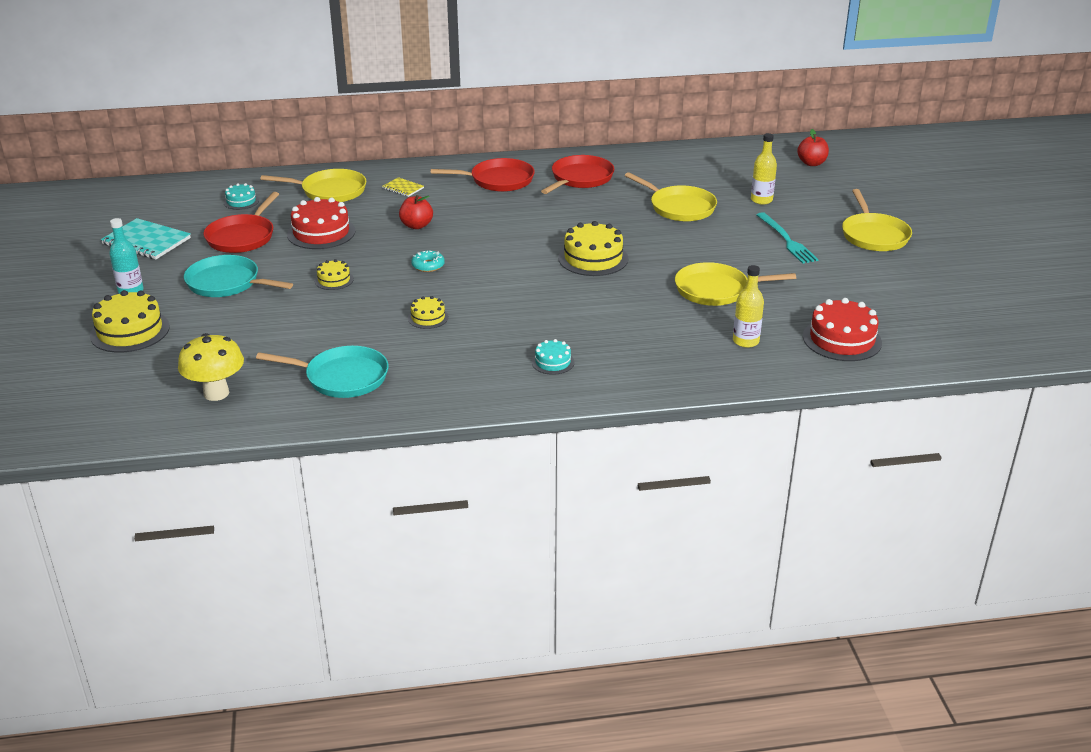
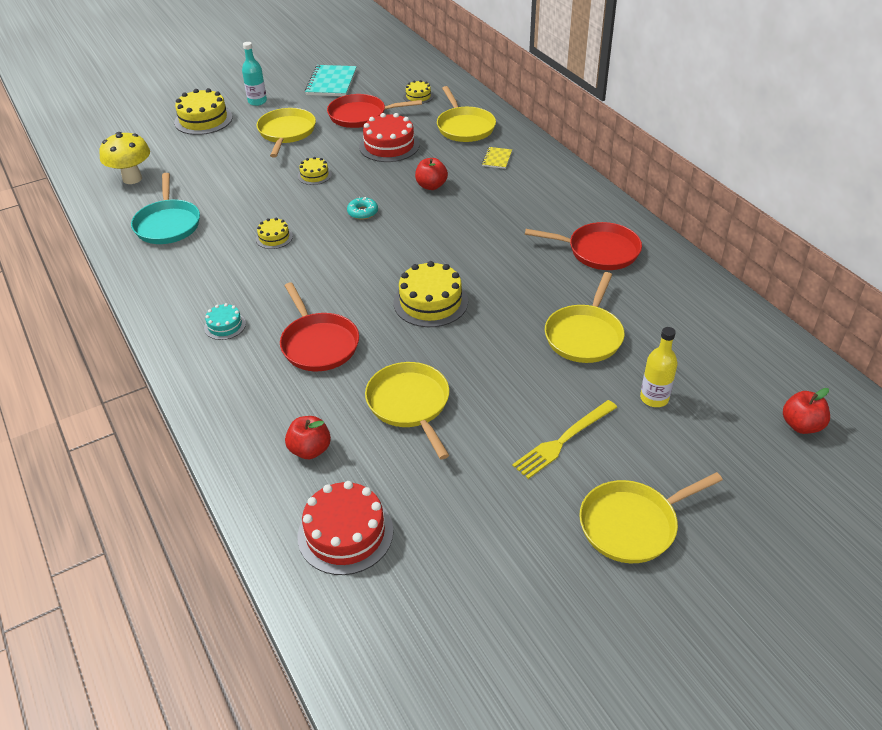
camera: 70 degrees right, 10 degrees up
(226, 283) = (286, 132): turquoise pan -> yellow pan
(241, 201) = (418, 96): turquoise cake -> yellow cake
(498, 180) = (554, 203): red pan -> red pan (319, 344)
(745, 341) = (310, 450): yellow bottle -> red apple
(786, 240) = (563, 440): turquoise fork -> yellow fork

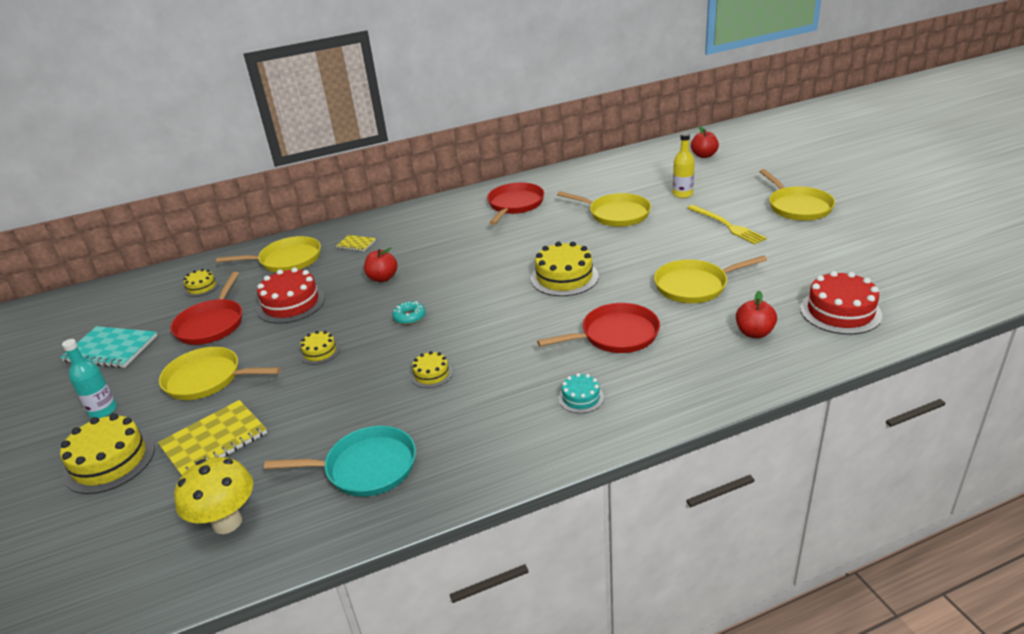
camera: 80 degrees left, 10 degrees down
(214, 153) = (214, 440): none -> yellow notebook

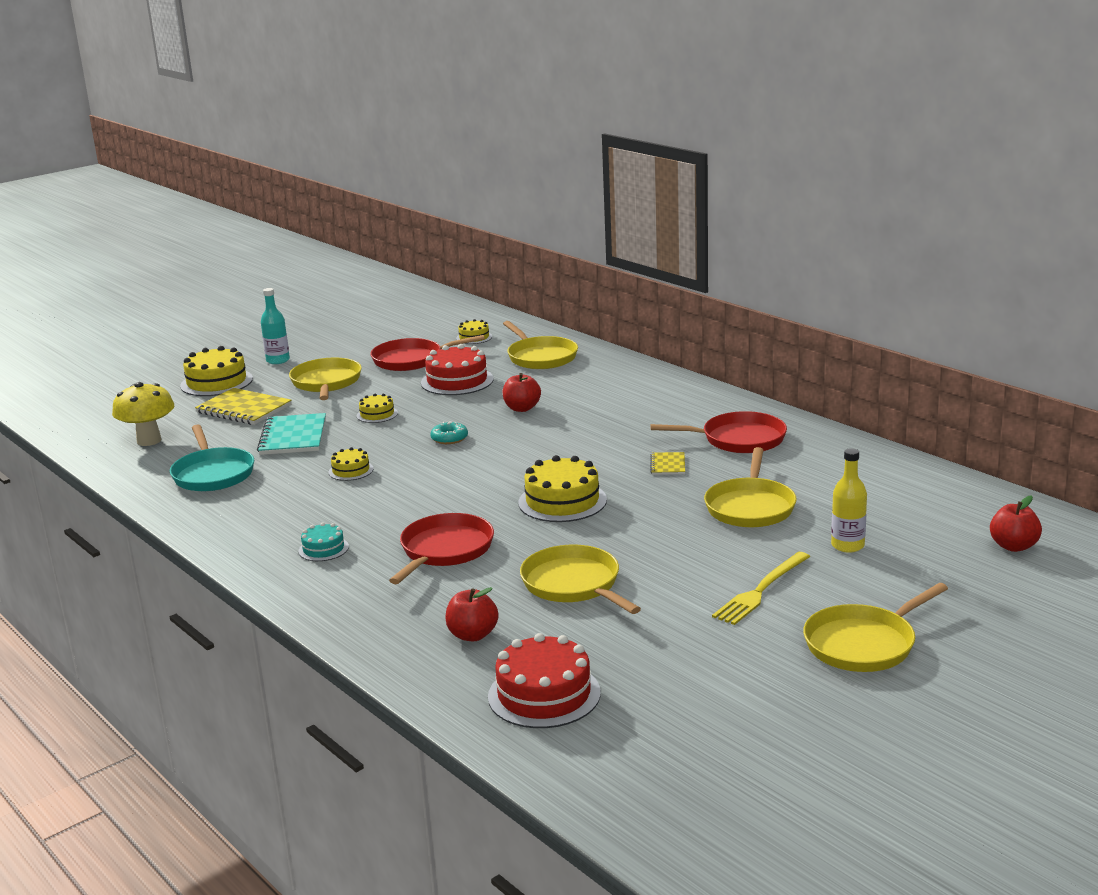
camera: 70 degrees right, 10 degrees down
(111, 349) = (363, 336): turquoise notebook -> turquoise notebook (293, 437)
(356, 244) = (589, 379): yellow notebook -> yellow notebook (668, 465)
(616, 335) = (445, 550): red pan -> red pan turned 120 degrees counterclockwise

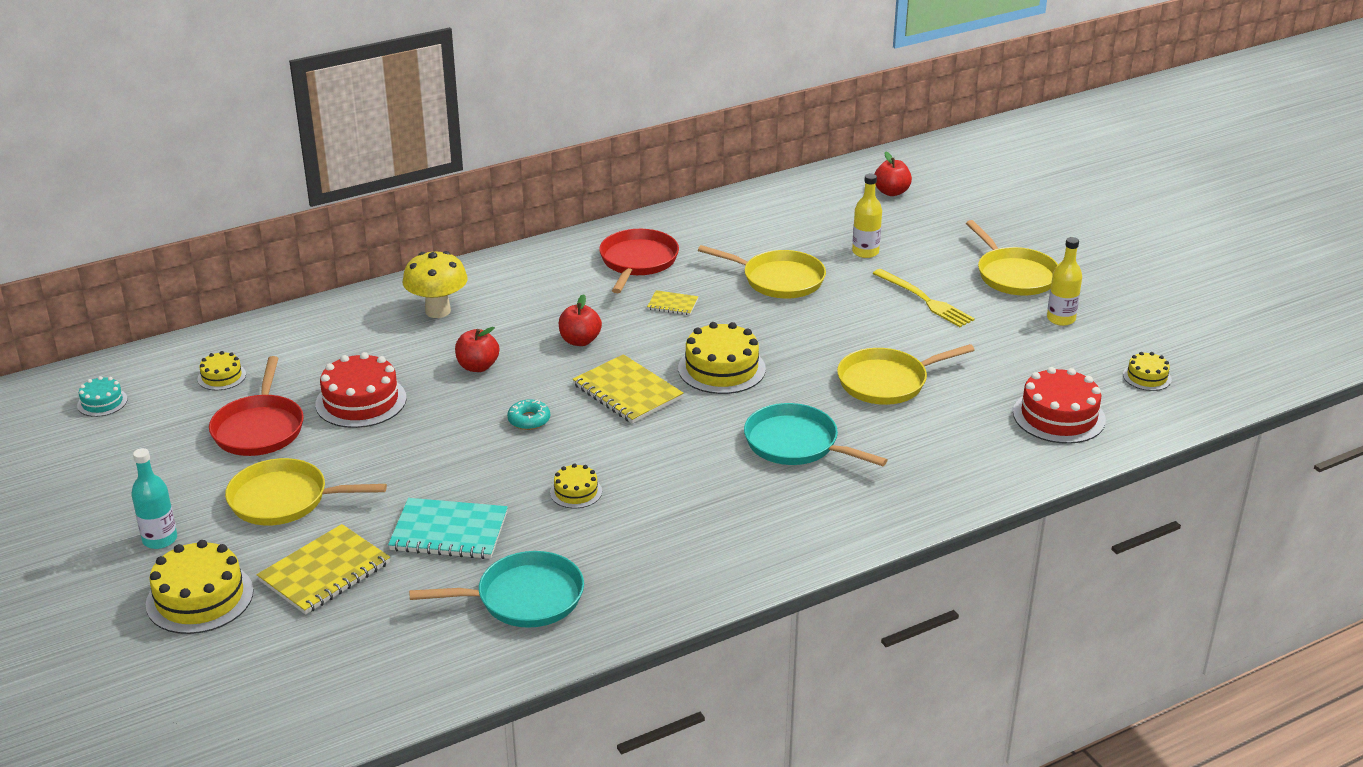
camera: 80 degrees left, 10 degrees up
(149, 441) = (378, 658): yellow mushroom -> yellow mushroom (438, 311)
(323, 549) = (762, 518): turquoise cake -> turquoise cake (102, 402)
(377, 414) = (423, 465): yellow cake -> yellow cake (1147, 377)
(445, 550) = (795, 444): red pan -> turquoise pan
(472, 635) = (959, 441): red apple -> red apple (580, 341)
(506, 468) = (627, 392): none -> yellow notebook
(541, 357) = (332, 338): yellow pan -> none
(773, 684) = (1061, 319): none -> yellow bottle

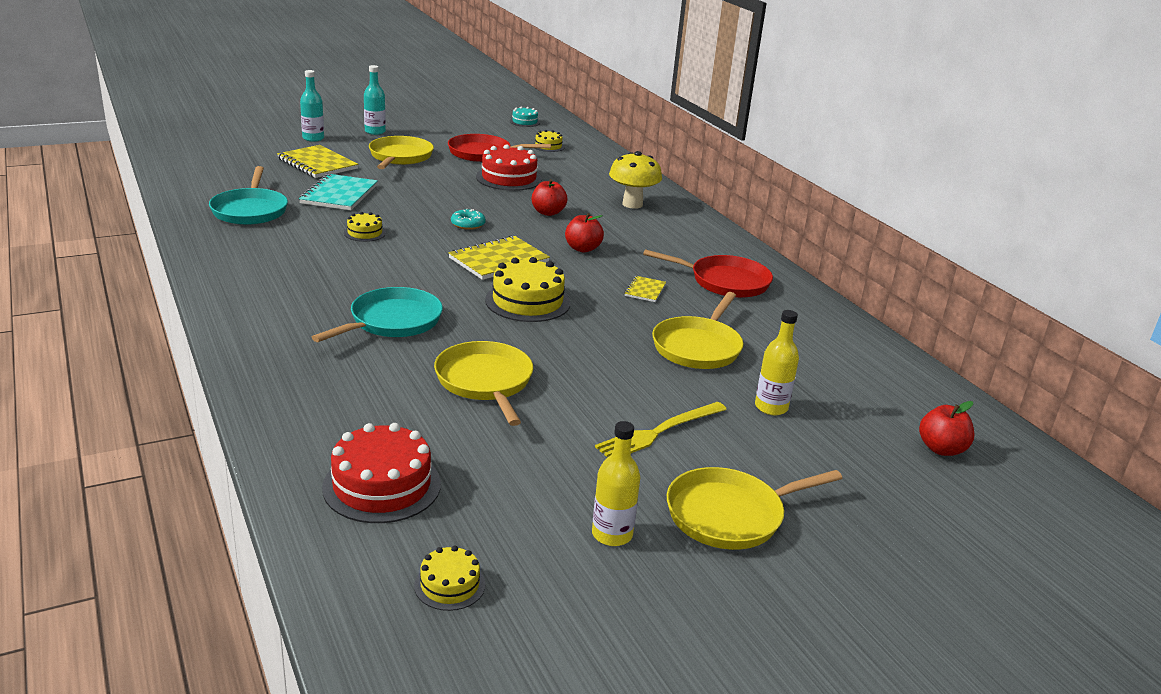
camera: 90 degrees right, 5 degrees down
(200, 598) = (313, 138): yellow cake -> turquoise bottle

